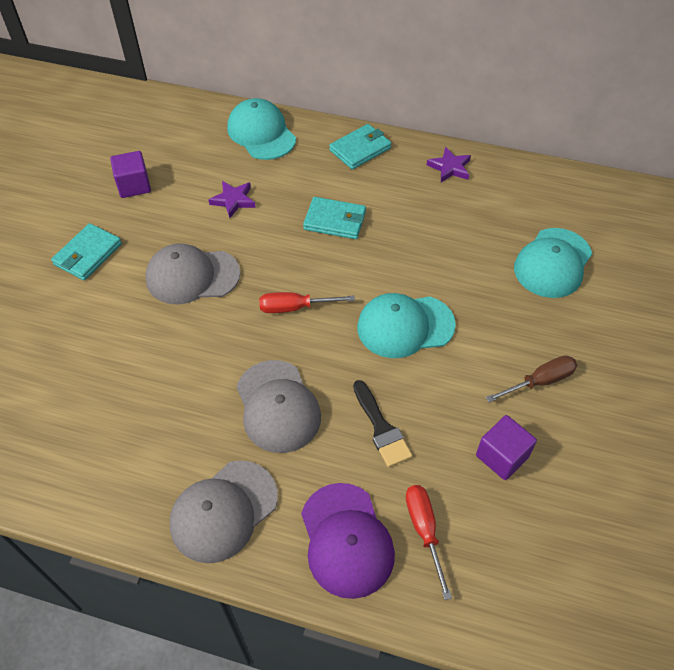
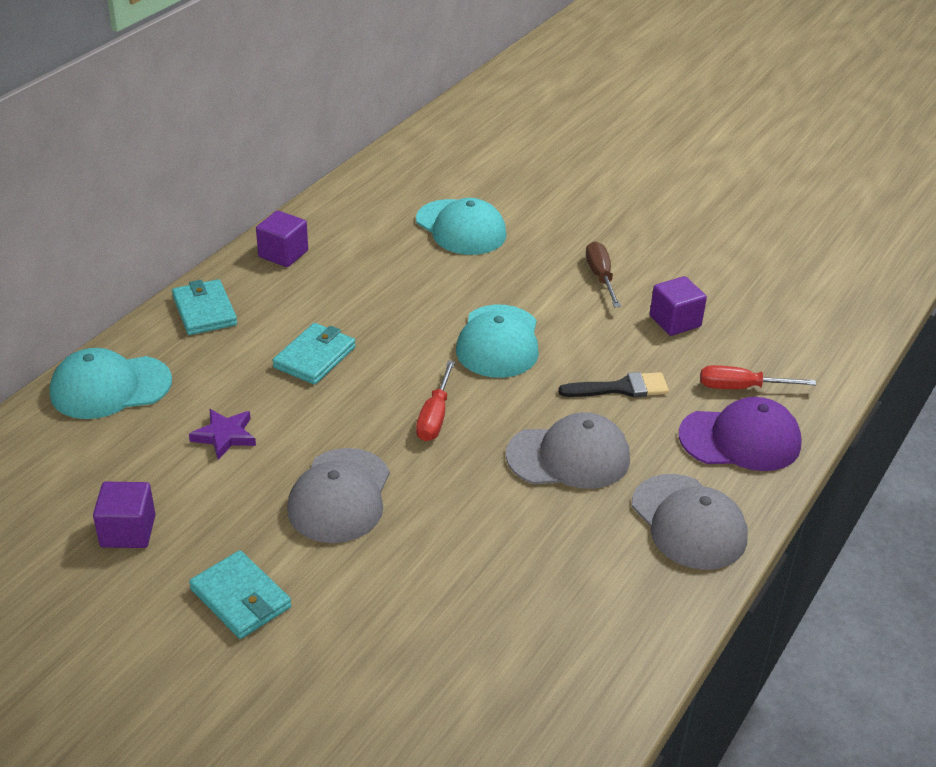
camera: 75 degrees left, 15 degrees down
(450, 167) = (283, 254): purple star -> purple cube

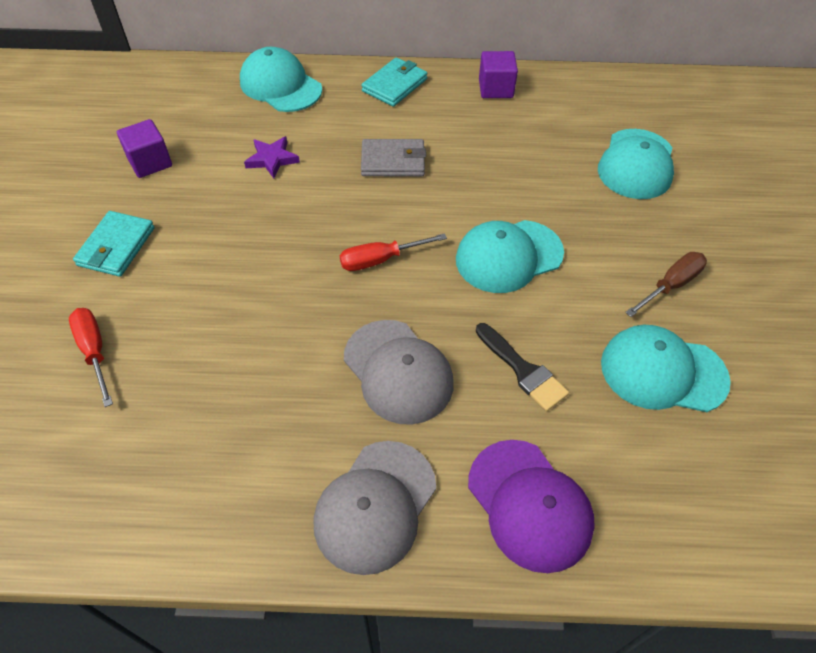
camera: 60 degrees right, 15 degrees up
(315, 357) = (393, 161): turquoise wallet -> grey wallet
(340, 496) = (250, 248): grey cap -> none
(675, 321) = (663, 372): purple cube -> turquoise cap
(741, 388) = (611, 472): red screwdriver -> red screwdriver (94, 351)

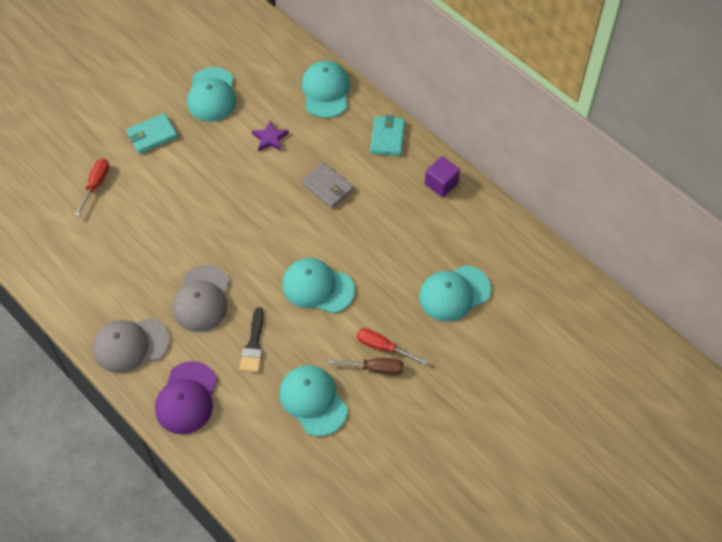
camera: 45 degrees right, 5 degrees up
(150, 162) = (212, 95): purple cube -> turquoise cap
(380, 260) = (256, 238): red screwdriver -> red screwdriver (383, 347)
(395, 85) = (387, 137): turquoise wallet -> turquoise wallet turned 75 degrees counterclockwise

